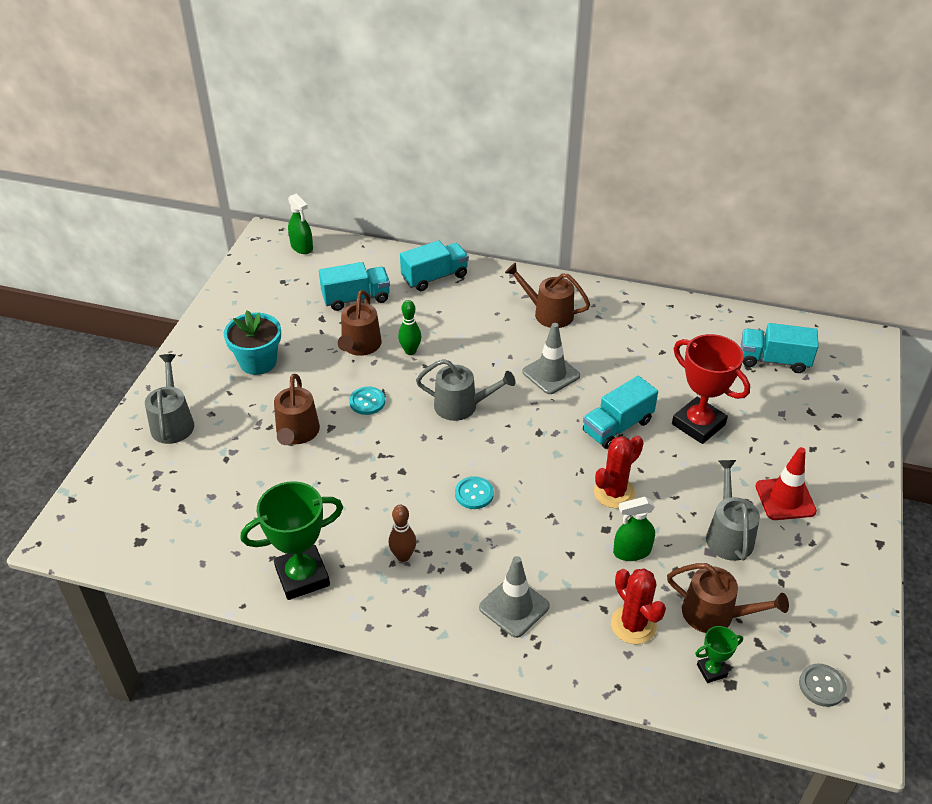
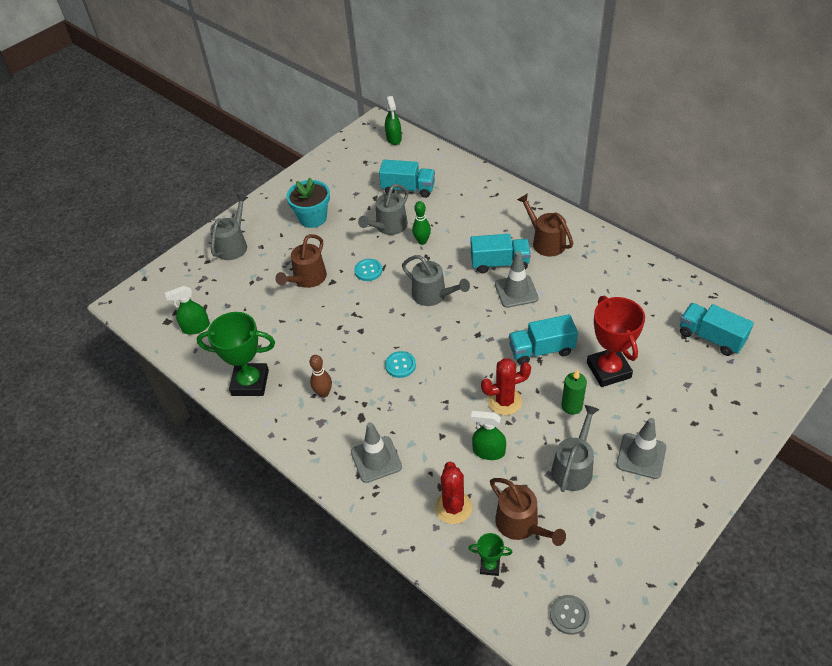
camera: 30 degrees right, 5 degrees up
(185, 536) = (196, 327): none -> green spray bottle
(360, 346) = (389, 227): brown watering can -> grey watering can
(435, 277) = (476, 188): turquoise truck -> turquoise truck (499, 263)
(686, 473) = (571, 406): none -> green candle
(785, 499) = (641, 456): red traffic cone -> grey traffic cone

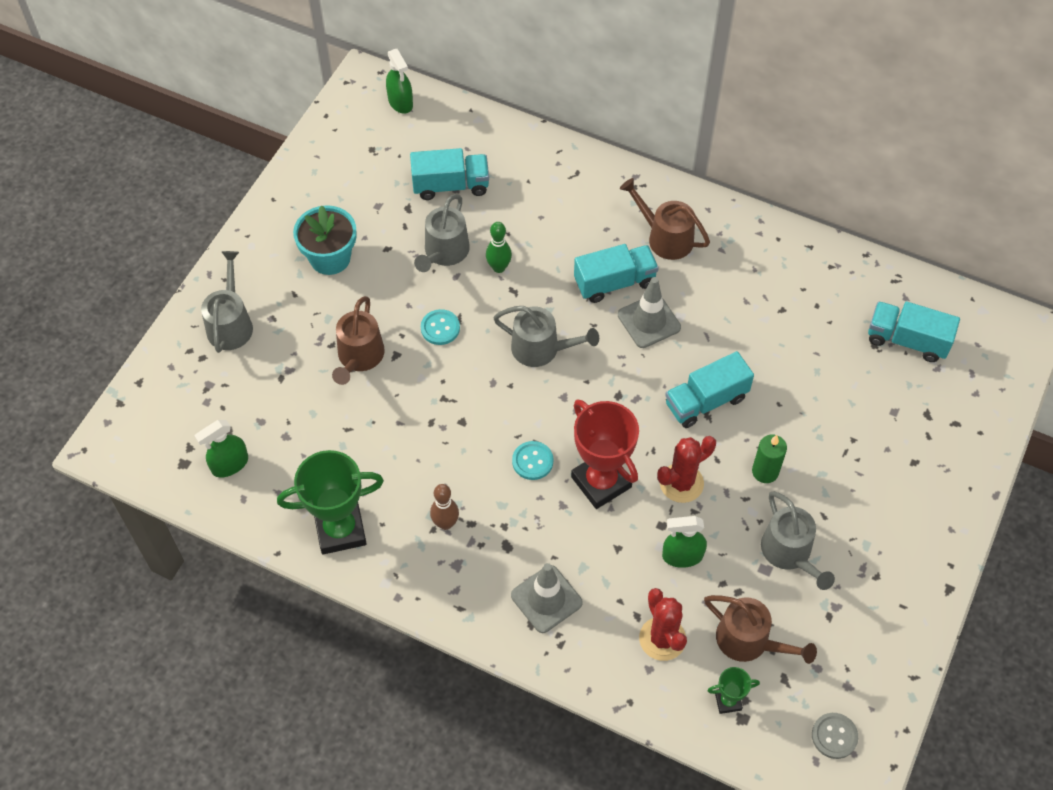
camera: 20 degrees left, 10 degrees up
(573, 467) = (789, 553): grey watering can -> grey watering can turned 150 degrees clockwise
(608, 370) = (796, 412): red trophy -> red trophy (601, 482)
(641, 456) = (864, 519): grey traffic cone -> none

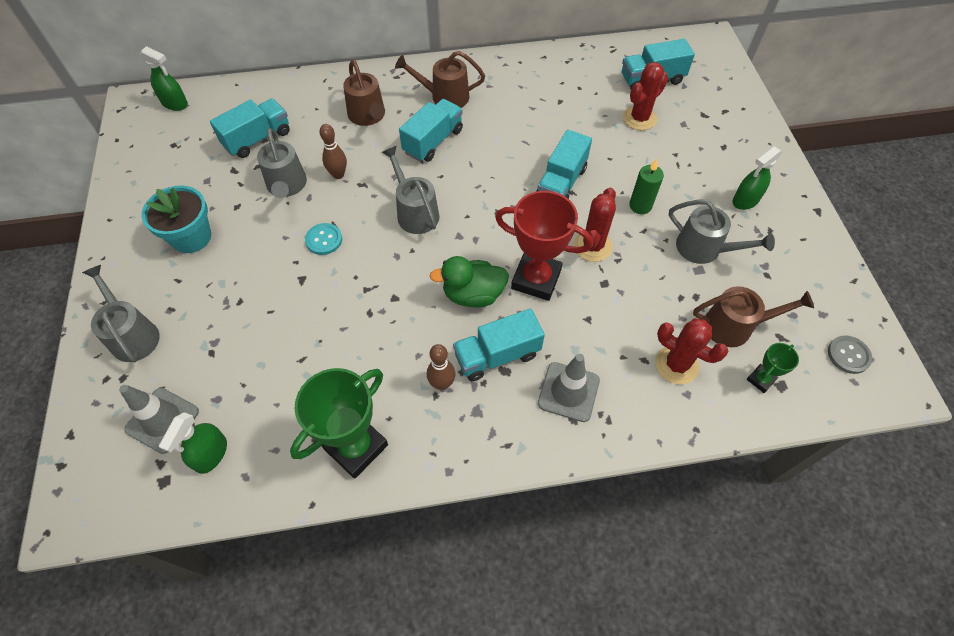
camera: 35 degrees left, 0 degrees up
(359, 357) = (271, 297): brown watering can -> brown watering can (368, 116)
(499, 267) = (338, 174): green bowling pin -> brown bowling pin
(511, 529) = (497, 355): none -> turquoise truck
(532, 461) = (473, 295): turquoise button -> green duck
(541, 349) = (415, 212): grey watering can -> grey watering can turned 105 degrees counterclockwise
(649, 321) = (478, 153): grey traffic cone -> grey traffic cone (162, 420)
(682, 556) = (637, 296): green spray bottle -> green spray bottle (745, 200)
(851, 378) = (639, 118): none -> red cactus

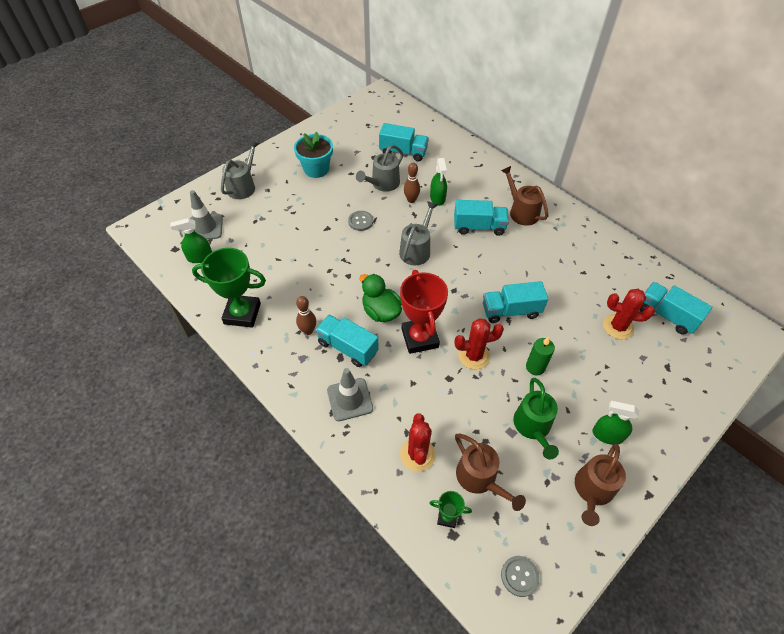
camera: 55 degrees right, 5 degrees down
(175, 103) = (395, 107): green spray bottle -> green spray bottle (437, 198)
(324, 240) = (360, 221): turquoise button -> grey button
(368, 116) = (467, 186): brown watering can -> brown watering can (592, 490)
(704, 249) = (533, 427): grey watering can -> green watering can

